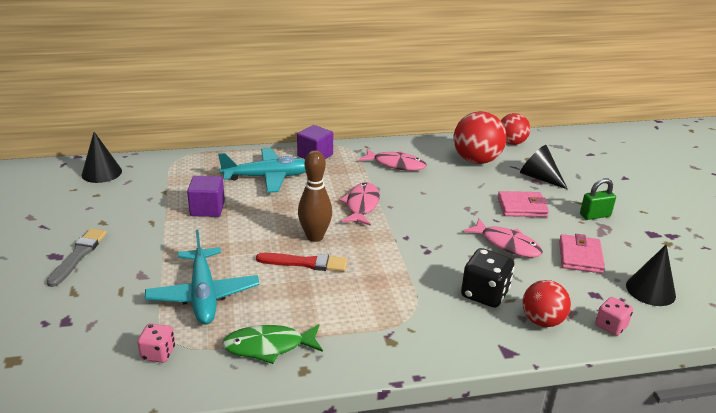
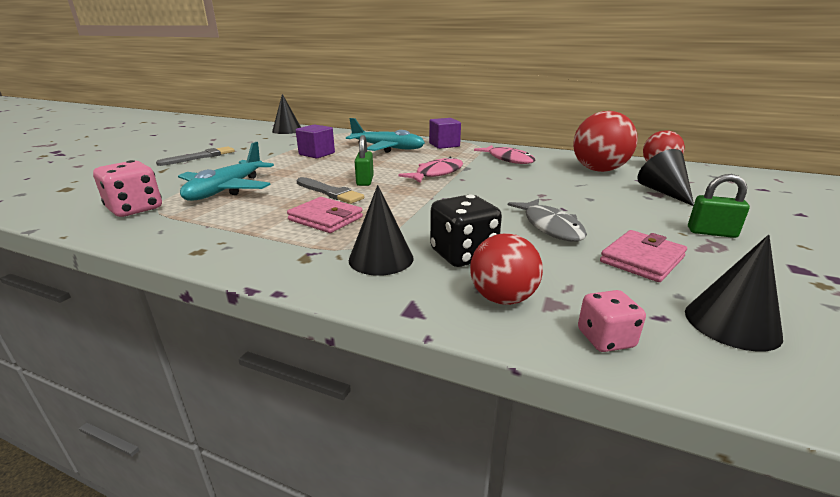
camera: 35 degrees right, 5 degrees down
(158, 353) = (135, 209): pink dice -> pink dice, size x1.65
(268, 346) = (206, 228): green fish -> none
(305, 263) = (329, 192): red brush -> grey brush
(315, 237) = (365, 181): brown bowling pin -> green padlock
(440, 319) = (381, 258): none -> black cone
(507, 244) = (550, 227): pink fish -> grey fish
(522, 207) = (610, 206): pink wallet -> pink wallet (326, 218)

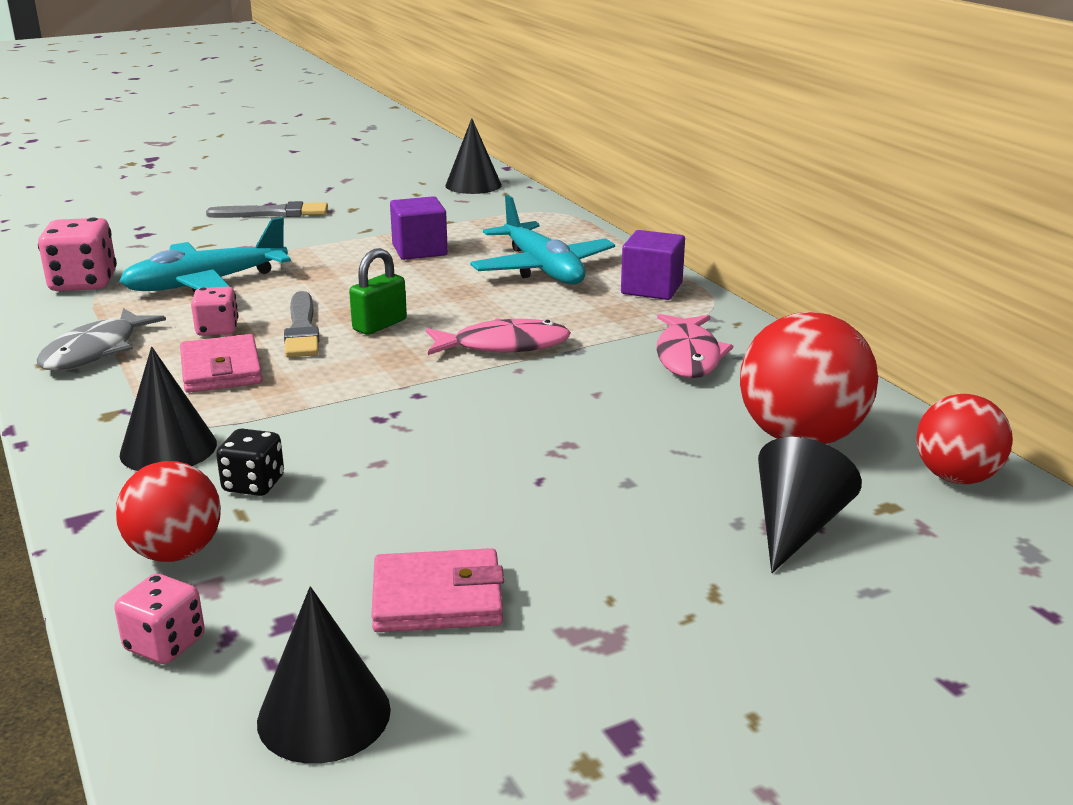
camera: 40 degrees right, 0 degrees up
(281, 205) = (217, 330): none -> pink dice
(463, 255) = (253, 484): black dice -> black dice, size x0.61
(550, 227) = (444, 498): grey fish -> grey fish (95, 351)
(711, 232) = (658, 621): green padlock -> none

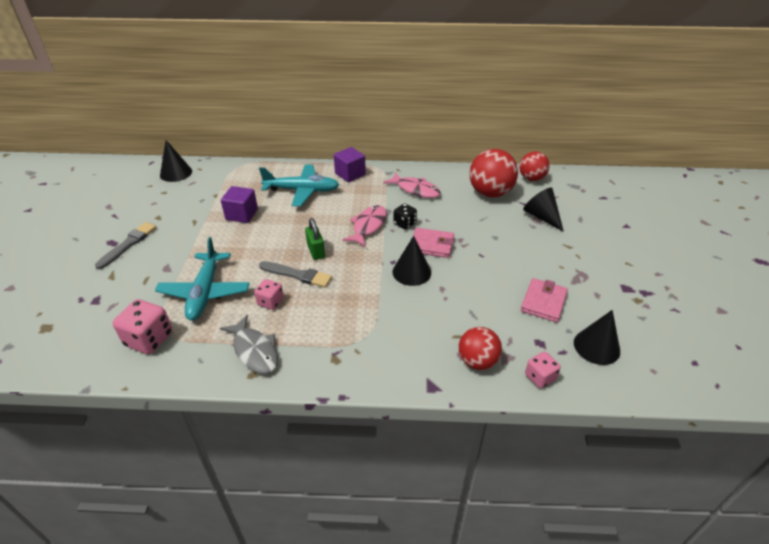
camera: 60 degrees left, 15 degrees up
(168, 448) = (387, 345): black cone -> black cone (411, 272)
(221, 370) = (319, 311): pink wallet -> pink wallet (432, 245)
(253, 484) = (437, 327): black dice -> black dice (404, 224)

